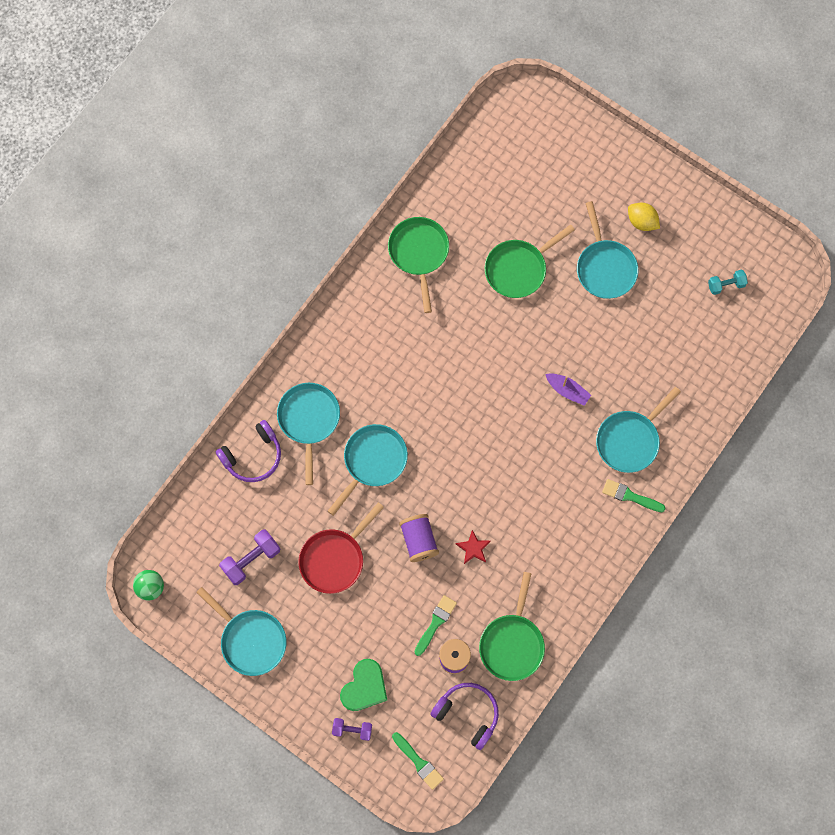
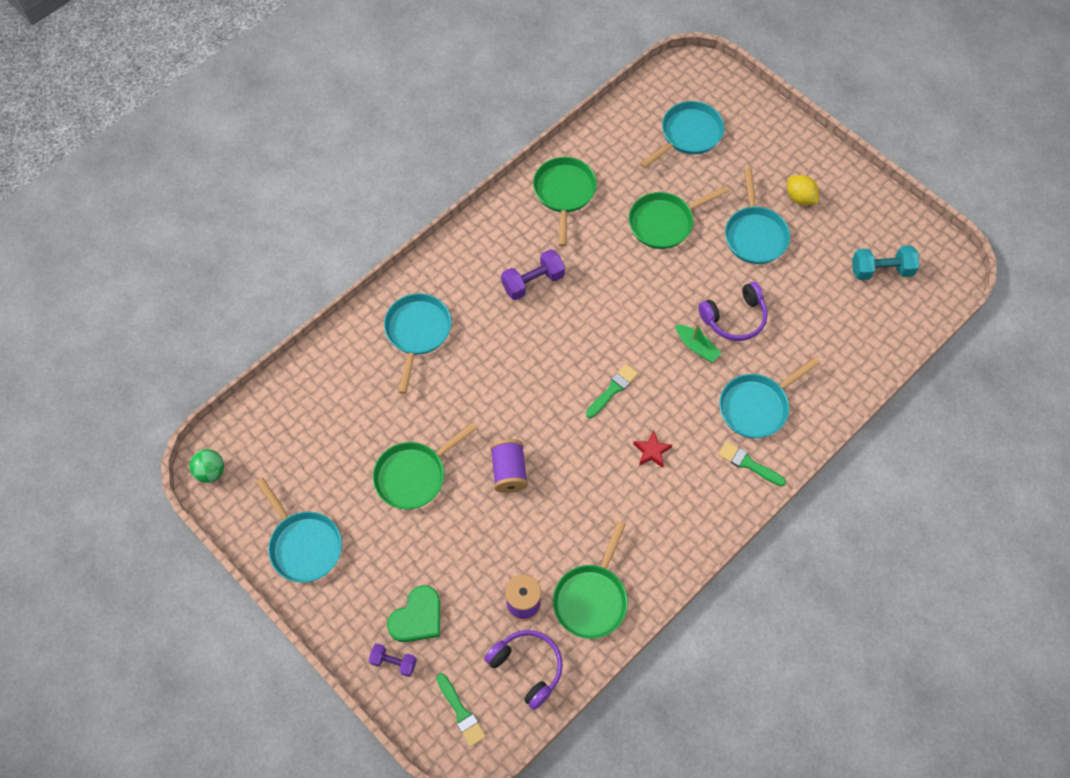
camera: 10 degrees right, 10 degrees down
(251, 559) = (324, 461): purple dumbbell -> purple dumbbell (533, 282)
(253, 456) = (351, 358): purple headphones -> purple headphones (734, 318)
(335, 558) = (414, 475): red pan -> green pan
(372, 461) = (475, 383): turquoise pan -> turquoise pan (688, 135)
(435, 623) = (510, 561): green brush -> green brush (613, 390)
(473, 548) = (567, 490): red star -> red star (651, 451)
(567, 390) = (696, 346): purple boat -> green boat
(726, 285) = (881, 270): turquoise dumbbell -> turquoise dumbbell, size x1.56

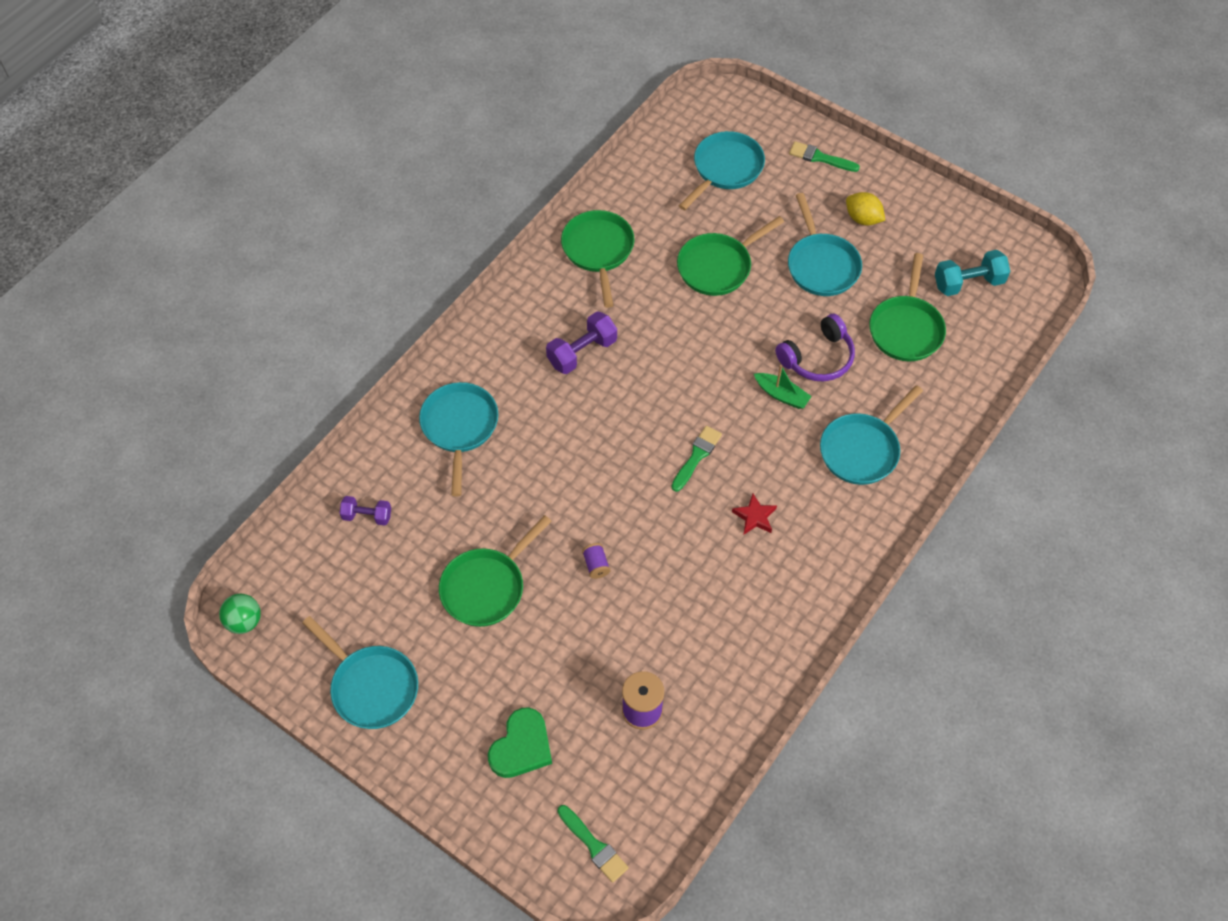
camera: 10 degrees left, 5 degrees down
(393, 662) = (503, 802): purple dumbbell -> purple dumbbell (367, 516)
(509, 471) = (596, 565): purple spool -> purple spool, size x0.55
(527, 668) = (661, 781): purple headphones -> none
(592, 598) = (719, 690): green pan -> green pan (906, 328)
(748, 464) = (866, 513): green brush -> green brush (820, 158)

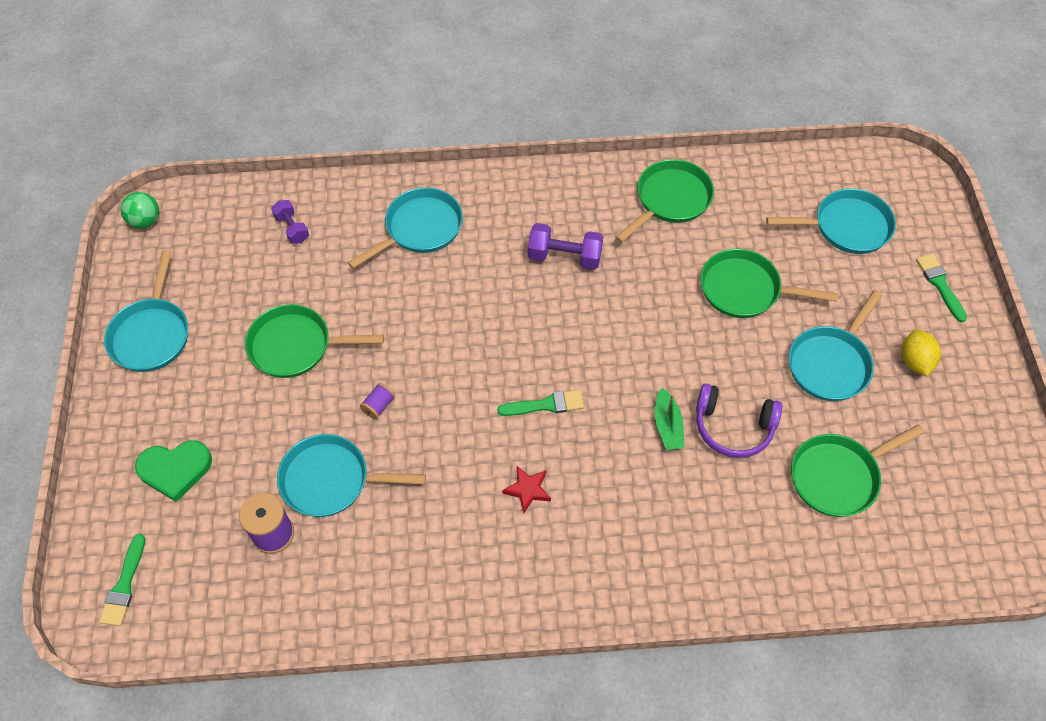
camera: 50 degrees right, 0 degrees up
(862, 449) = (675, 529): turquoise pan -> turquoise pan (331, 480)
(968, 283) = (944, 494): turquoise dumbbell -> none

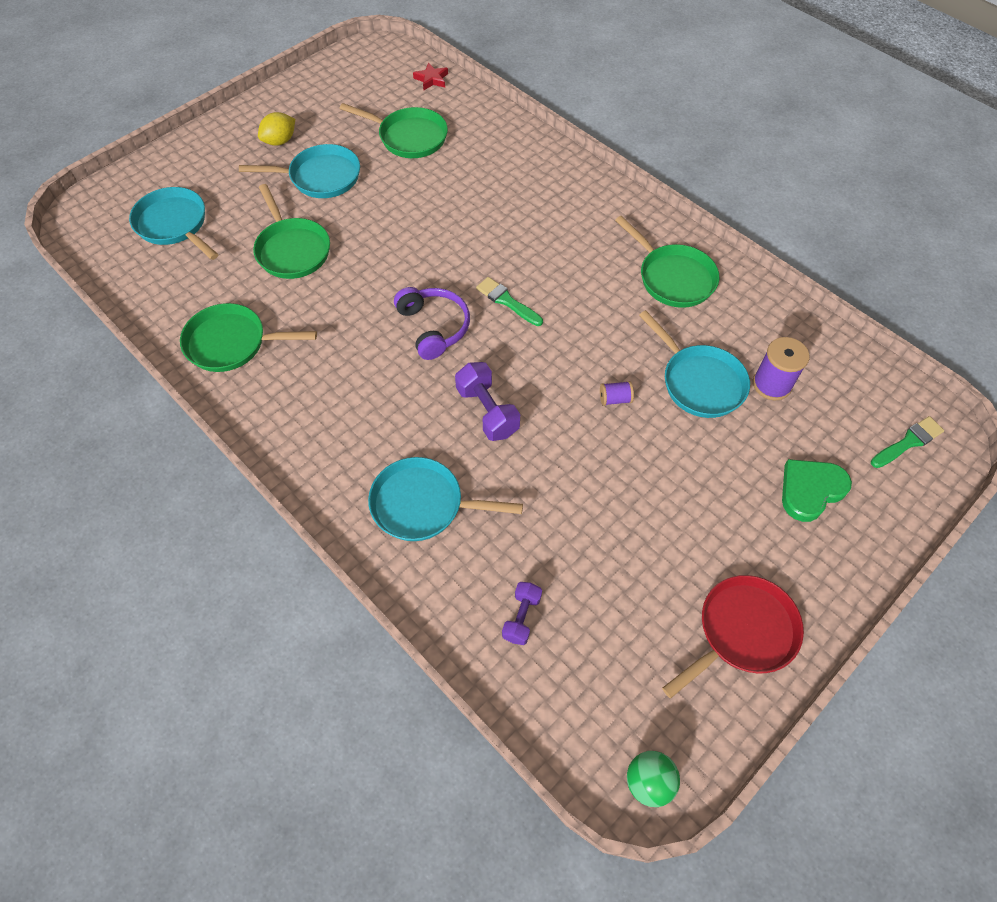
camera: 130 degrees left, 0 degrees up
(152, 334) = (741, 632): turquoise pan -> red pan
(175, 470) = (810, 490): green heart -> green heart turned 75 degrees counterclockwise
(296, 346) = (629, 500): green pan -> green pan (672, 277)
(527, 490) = (580, 270): red star -> red star (431, 79)
(564, 257) = (358, 376): purple dumbbell -> purple dumbbell (487, 411)
(667, 426) = (455, 229): green boat -> none
(733, 427) = (421, 198): purple headphones -> purple headphones (433, 327)
(940, 284) = (195, 156): green brush -> none

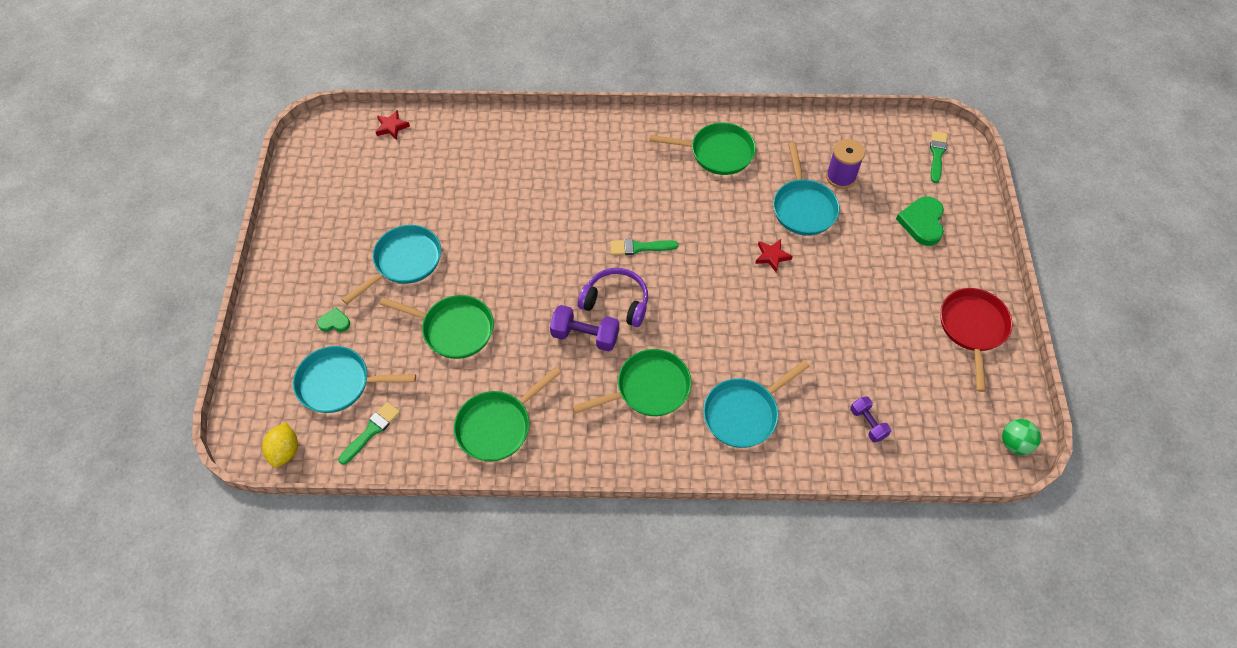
camera: 45 degrees left, 0 degrees up
(151, 273) = (371, 431): none -> green brush
(224, 182) = (334, 322): none -> green heart
(280, 141) = (336, 259): yellow lemon -> yellow lemon (285, 451)
(409, 137) = (431, 183): green pan -> green pan (648, 388)
(487, 411) = (712, 326): purple dumbbell -> purple dumbbell (585, 336)
(615, 399) = (772, 256): purple spool -> red star
(699, 382) = (803, 207): turquoise pan -> turquoise pan turned 75 degrees clockwise

